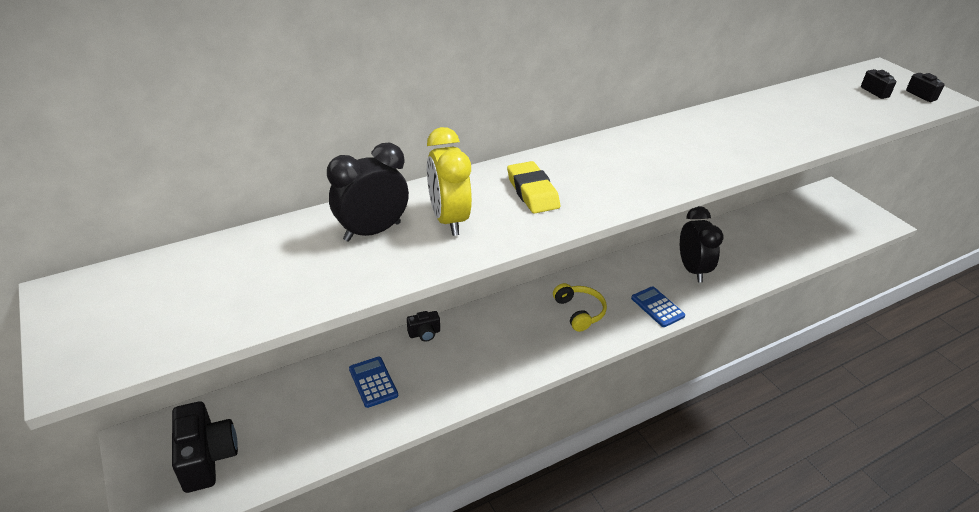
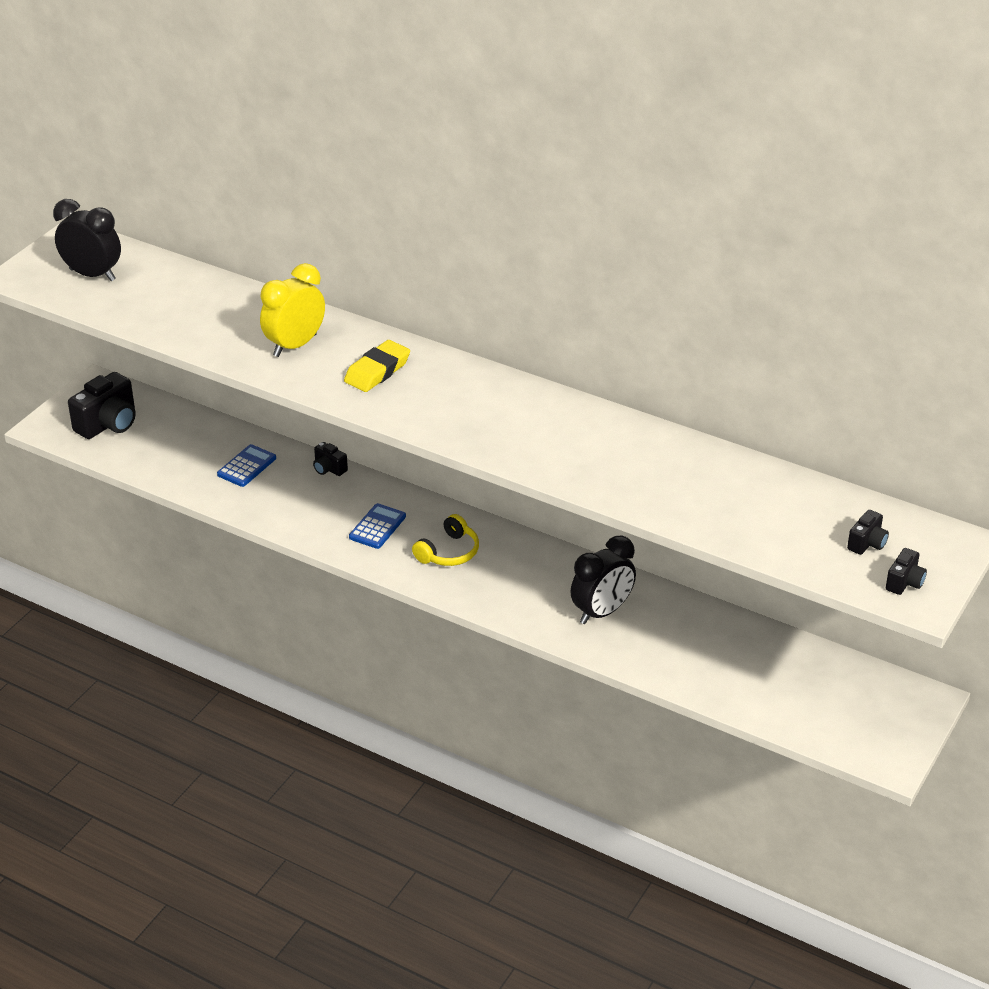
camera: 60 degrees right, 0 degrees up
(372, 231) = (246, 318): black clock -> black clock (92, 275)
(657, 307) = (508, 603): blue calculator -> blue calculator (377, 527)

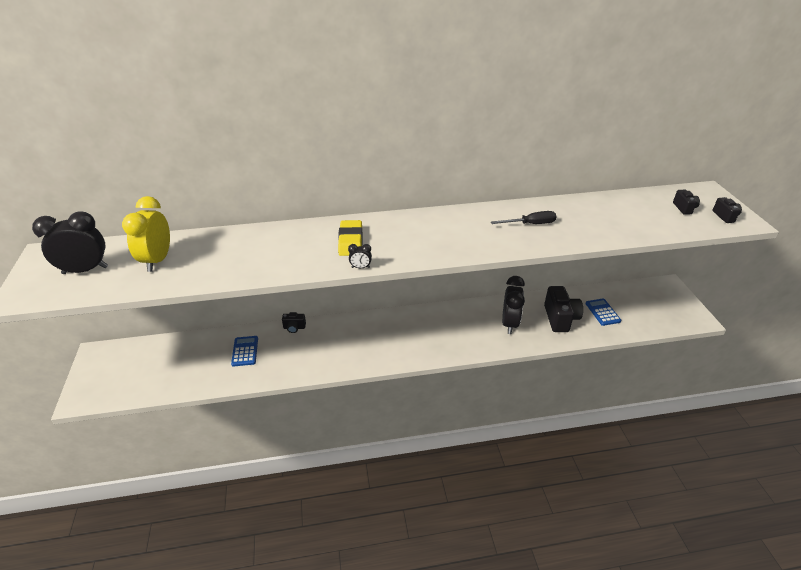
camera: 40 degrees left, 0 degrees up
(108, 424) = (127, 373): black camera -> black camera (560, 318)
(295, 345) = (282, 250): yellow clock -> yellow clock (157, 260)
(348, 406) = (360, 267): none -> black clock
(377, 527) = (355, 344): blue calculator -> blue calculator (602, 312)
(449, 552) = (406, 336): yellow headphones -> none
(616, 456) = (530, 224): none -> black screwdriver

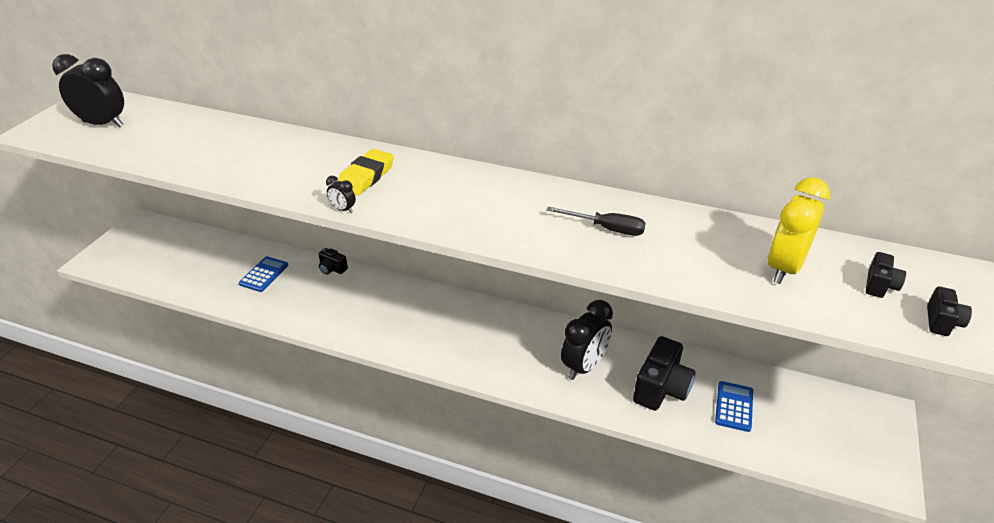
camera: 30 degrees right, 0 degrees up
(157, 260) = (168, 135): yellow clock -> yellow clock (784, 268)

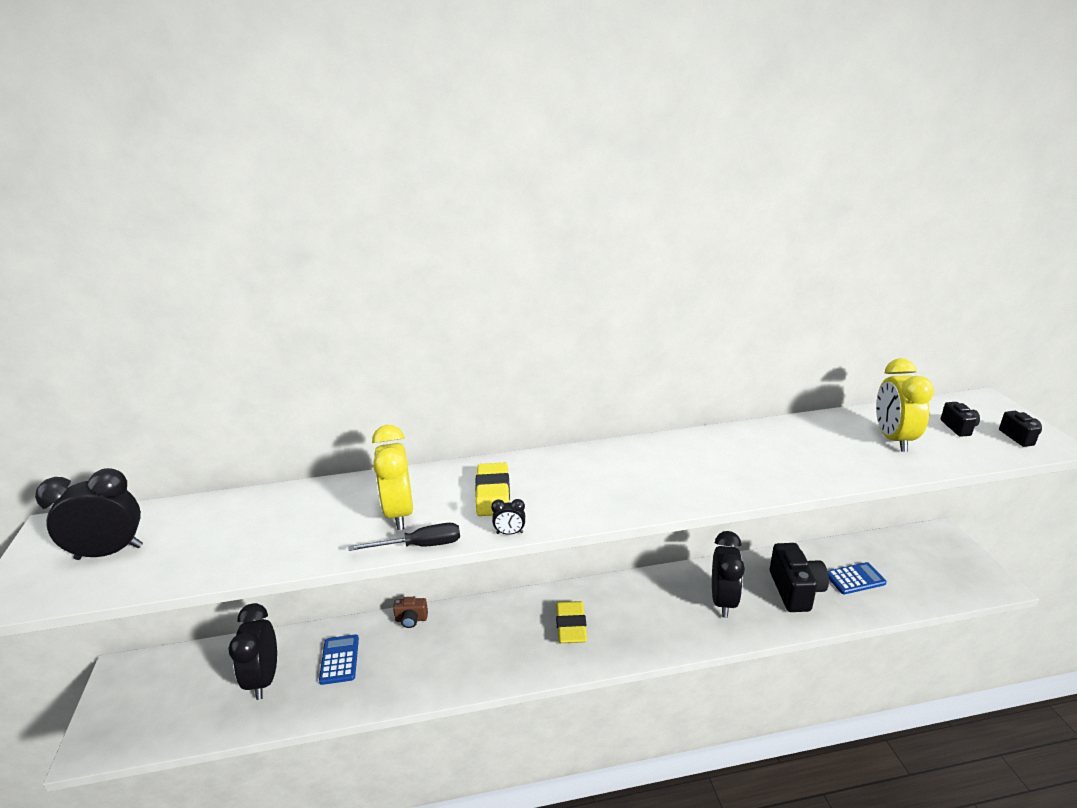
camera: 30 degrees left, 10 degrees down
(210, 265) = (264, 679): none -> black clock
(288, 165) = (399, 513): none -> yellow clock
(332, 269) = (411, 619): black camera -> brown camera
(440, 326) = (571, 626): none -> yellow eraser
(606, 229) = (746, 459): black screwdriver -> black screwdriver (420, 546)
(734, 406) = (855, 579): blue calculator -> blue calculator turned 90 degrees clockwise

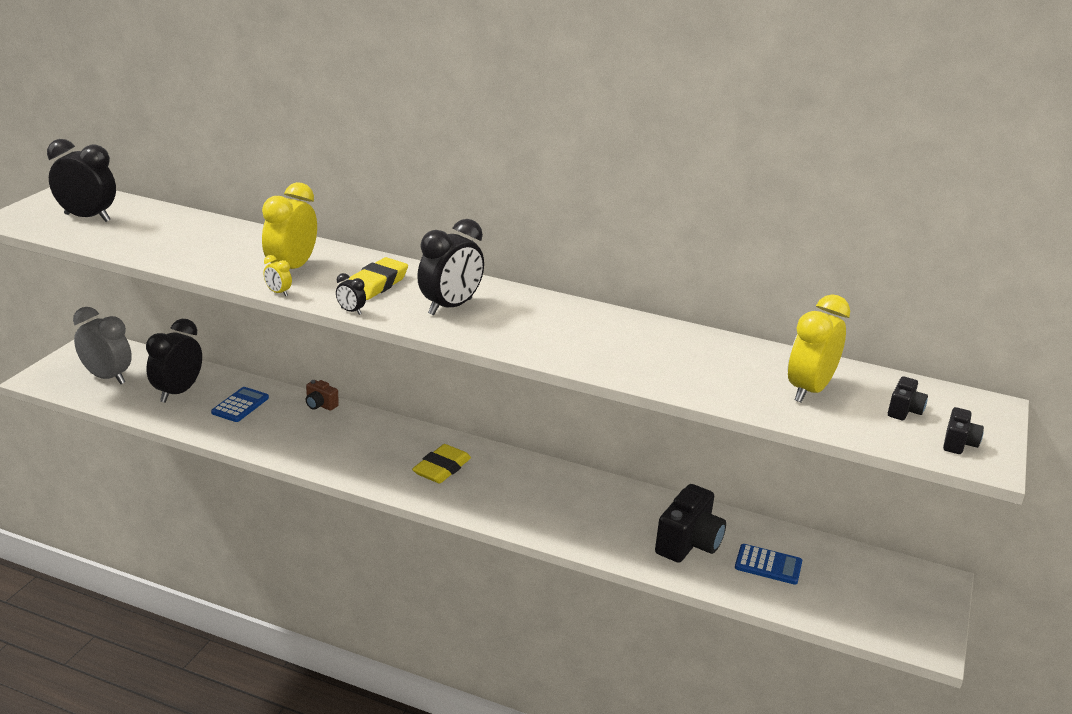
camera: 30 degrees right, 0 degrees up
(171, 703) = (107, 377): none -> grey clock
(420, 546) = (278, 293): black screwdriver -> yellow clock
(723, 601) = (603, 517): black clock -> black clock (450, 307)

